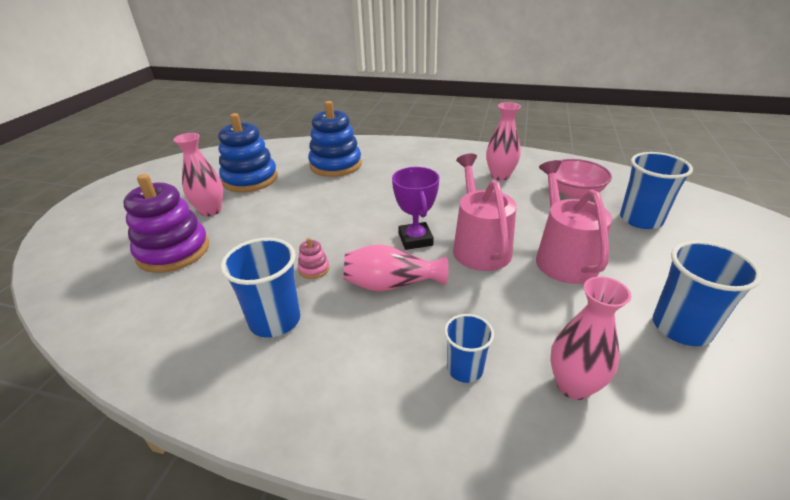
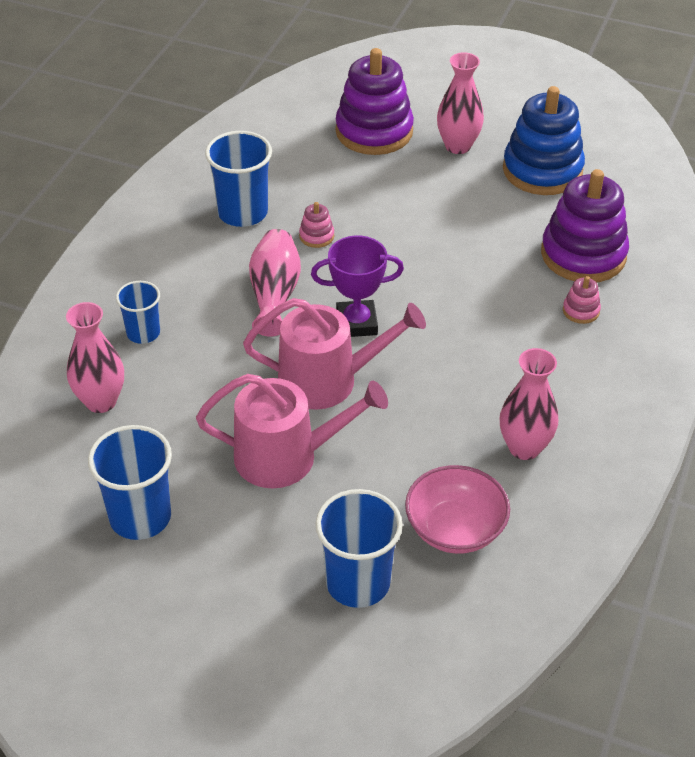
camera: 95 degrees right, 10 degrees up
(335, 165) = (583, 255): blue stacking toy -> purple stacking toy
(385, 164) = (581, 311): none -> pink stacking toy

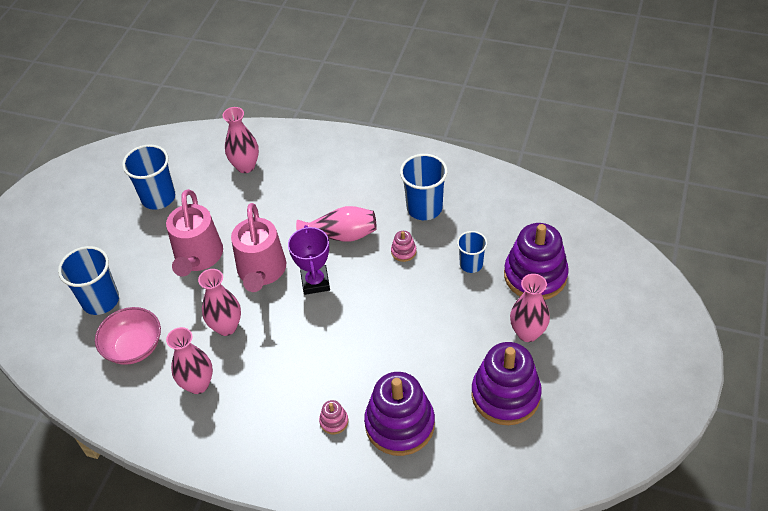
camera: 90 degrees right, 5 degrees up
(143, 333) = (303, 175): blue cup -> blue cup (471, 264)
(426, 418) = (226, 327): none -> pink vase
(542, 170) = (505, 395): blue stacking toy -> purple stacking toy

